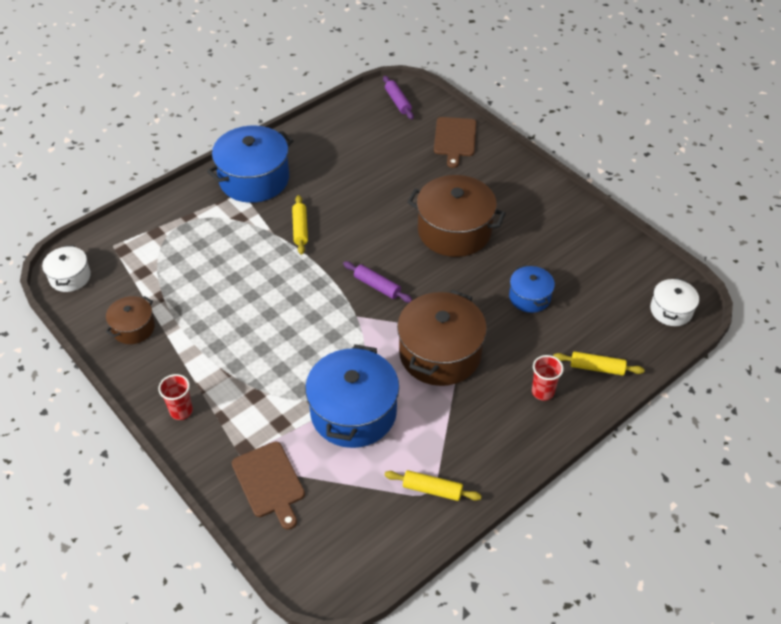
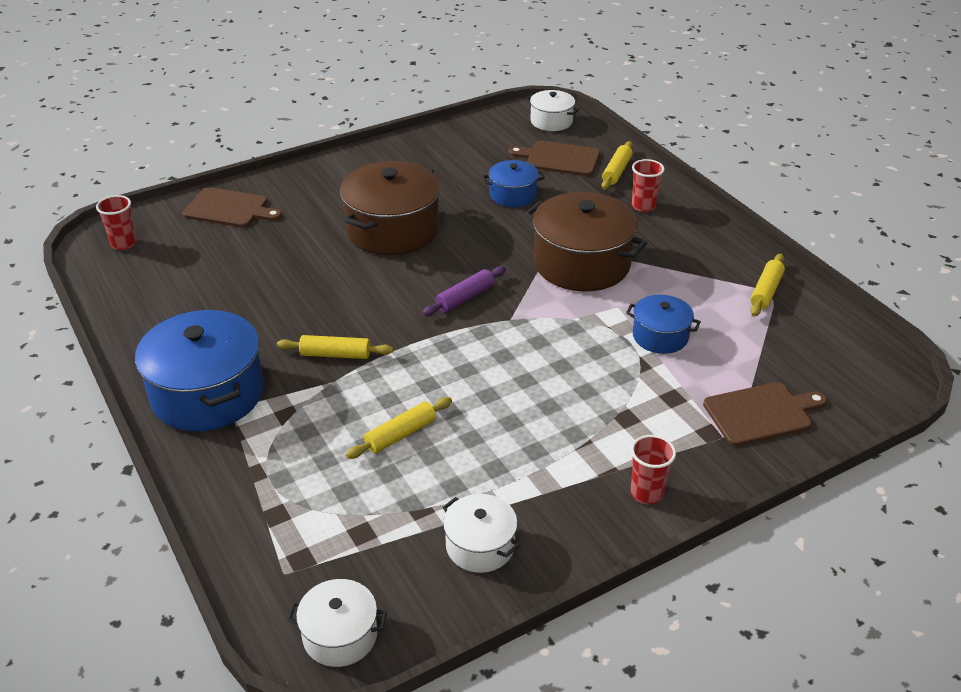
camera: 80 degrees left, 10 degrees down
(133, 328) = (480, 546): brown pot -> white pot
(226, 275) = (401, 435): none -> yellow rolling pin
(353, 412) = (660, 336): blue pot -> blue pot, size x0.53
(398, 102) = (124, 244): purple rolling pin -> red cup
(603, 323) = (559, 159): none -> brown cutting board

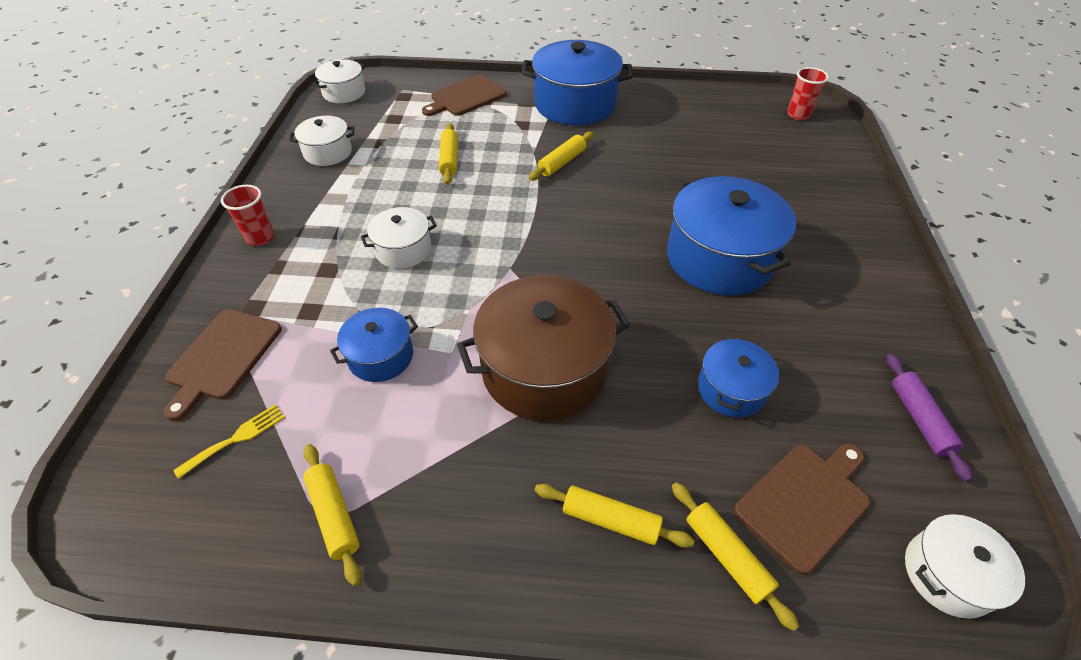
camera: 125 degrees right, 10 degrees up
(229, 209) = (827, 176): brown cutting board -> brown cutting board (466, 97)
(392, 230) = (719, 258): brown pot -> blue pot
(465, 298) = (567, 255): purple rolling pin -> purple rolling pin (919, 419)
(555, 388) = (403, 250): none -> white pot
(643, 206) = (610, 520): red cup -> yellow rolling pin
(789, 359) = (236, 438): none -> yellow fork

